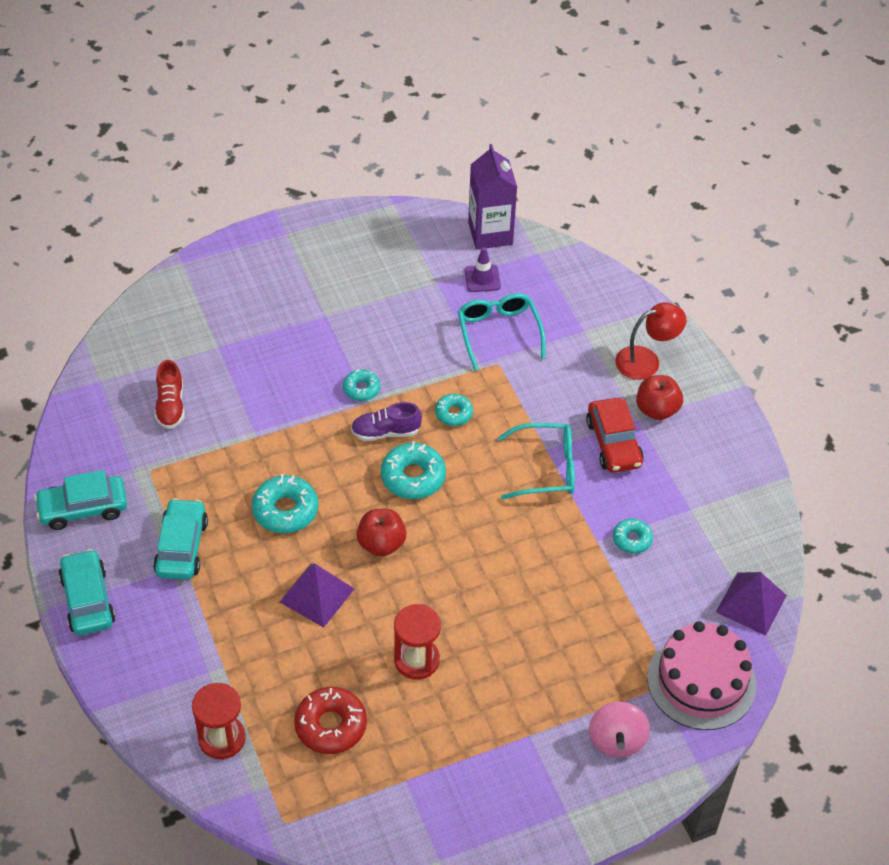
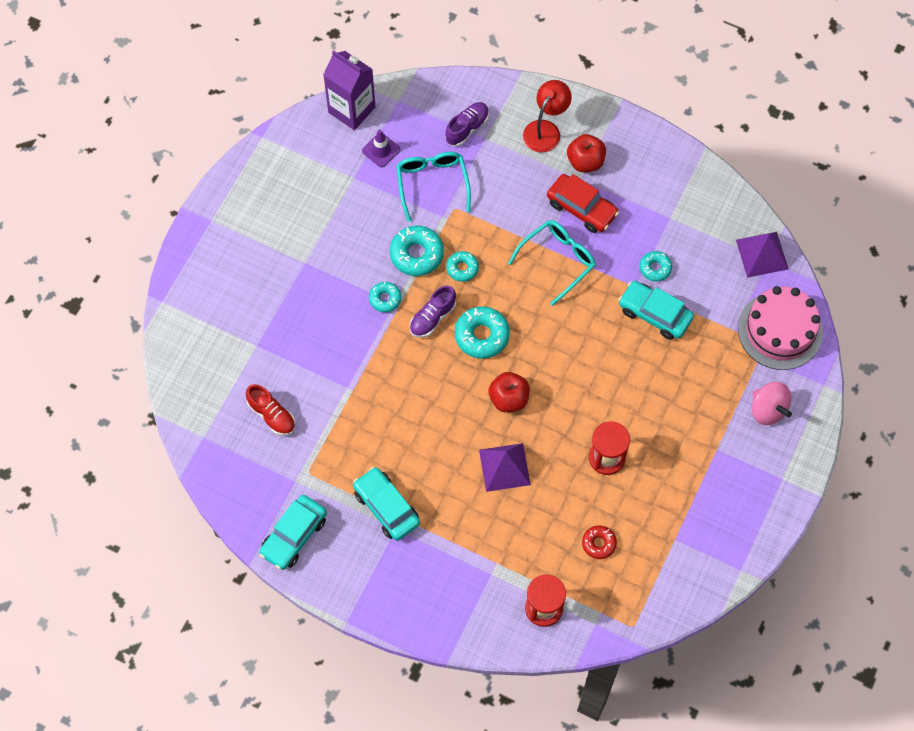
camera: 40 degrees left, 15 degrees up
(88, 600) = (365, 593): turquoise car -> turquoise car (654, 314)
(285, 510) = (425, 426): turquoise donut -> turquoise donut (416, 254)
(331, 725) = (599, 543): red donut -> red donut, size x0.60
(498, 333) = (432, 184): turquoise glasses -> turquoise glasses turned 45 degrees clockwise
(576, 312) = (467, 128): none -> purple shoe

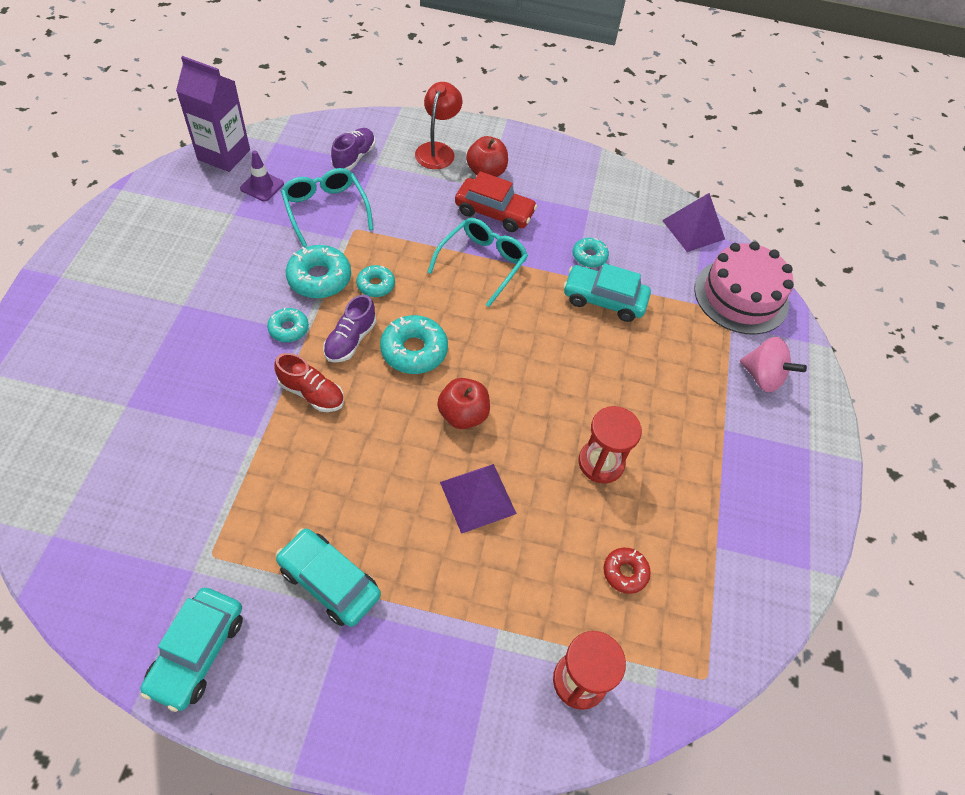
camera: 20 degrees left, 10 degrees down
(271, 415) = (152, 488): red shoe -> red shoe (311, 393)

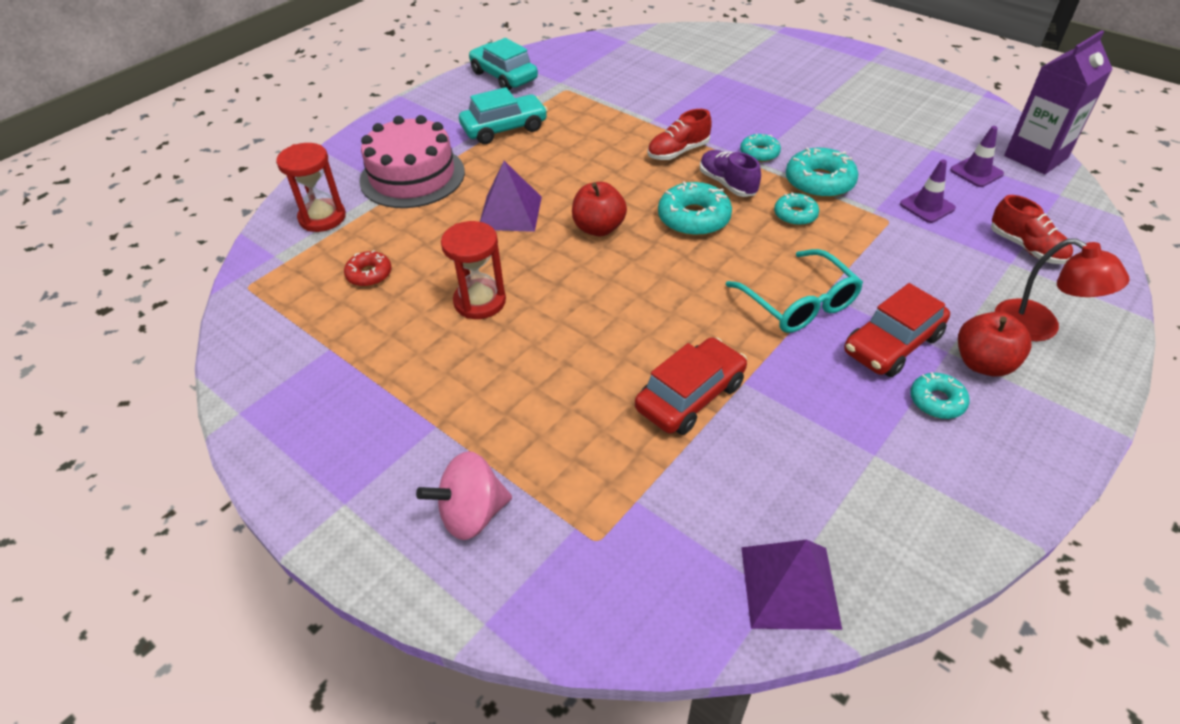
camera: 125 degrees right, 10 degrees down
(325, 210) = (927, 206): turquoise glasses -> purple traffic cone
(354, 157) = (1026, 247): purple shoe -> red shoe
(589, 256) = (775, 413): turquoise donut -> turquoise donut (937, 401)
(604, 300) = (690, 396): turquoise car -> red car
(741, 296) = (619, 575): pink cake -> pink cake (412, 176)

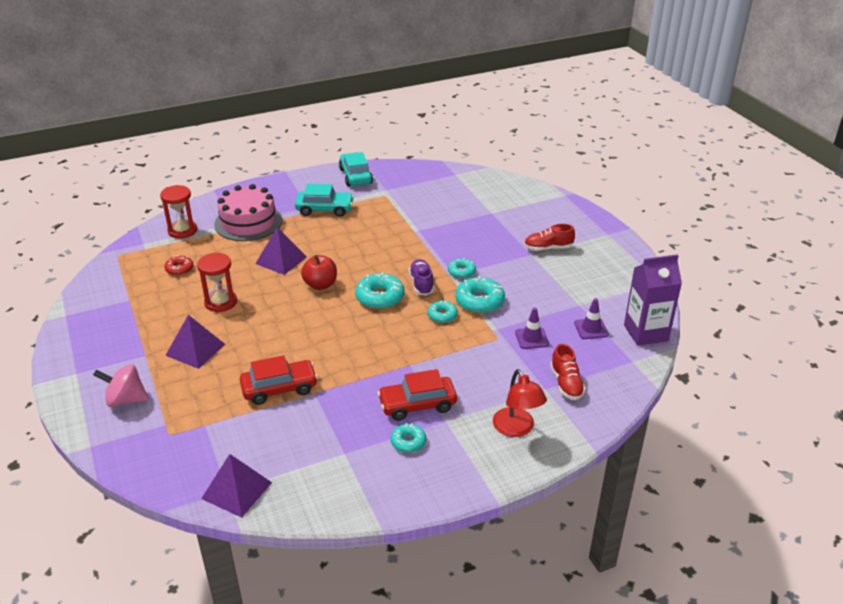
camera: 25 degrees right, 10 degrees down
(508, 386) = (195, 349): none -> purple pyramid
(678, 152) = (412, 255): red shoe -> red shoe (548, 248)
(799, 303) = (389, 364): turquoise glasses -> none
(983, 363) = (458, 434): red apple -> none

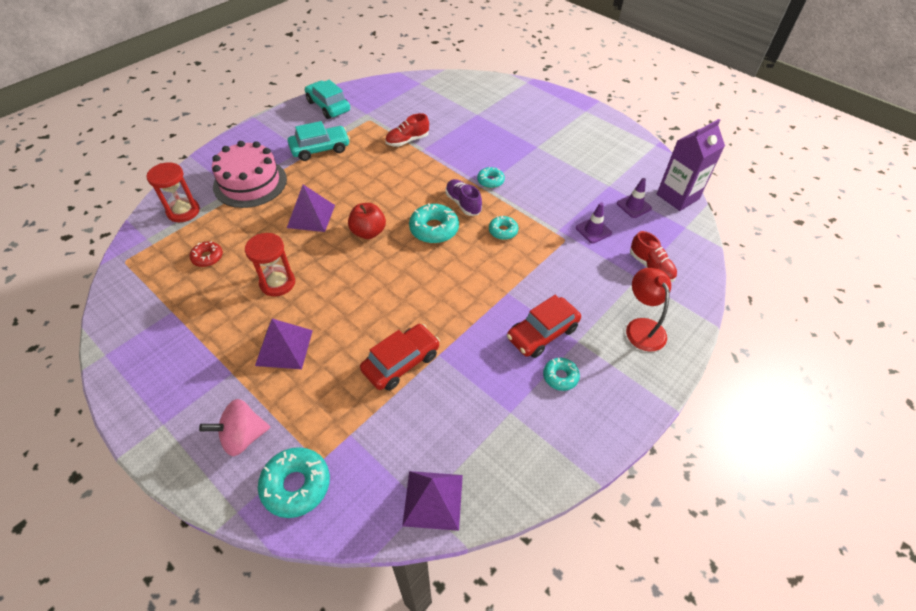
camera: 25 degrees left, 15 degrees up
(479, 301) = (525, 206): turquoise donut -> turquoise donut (296, 485)
(517, 429) = (642, 327): red lamp -> red lamp turned 150 degrees counterclockwise
(548, 248) = (547, 137): red shoe -> red shoe (407, 141)

